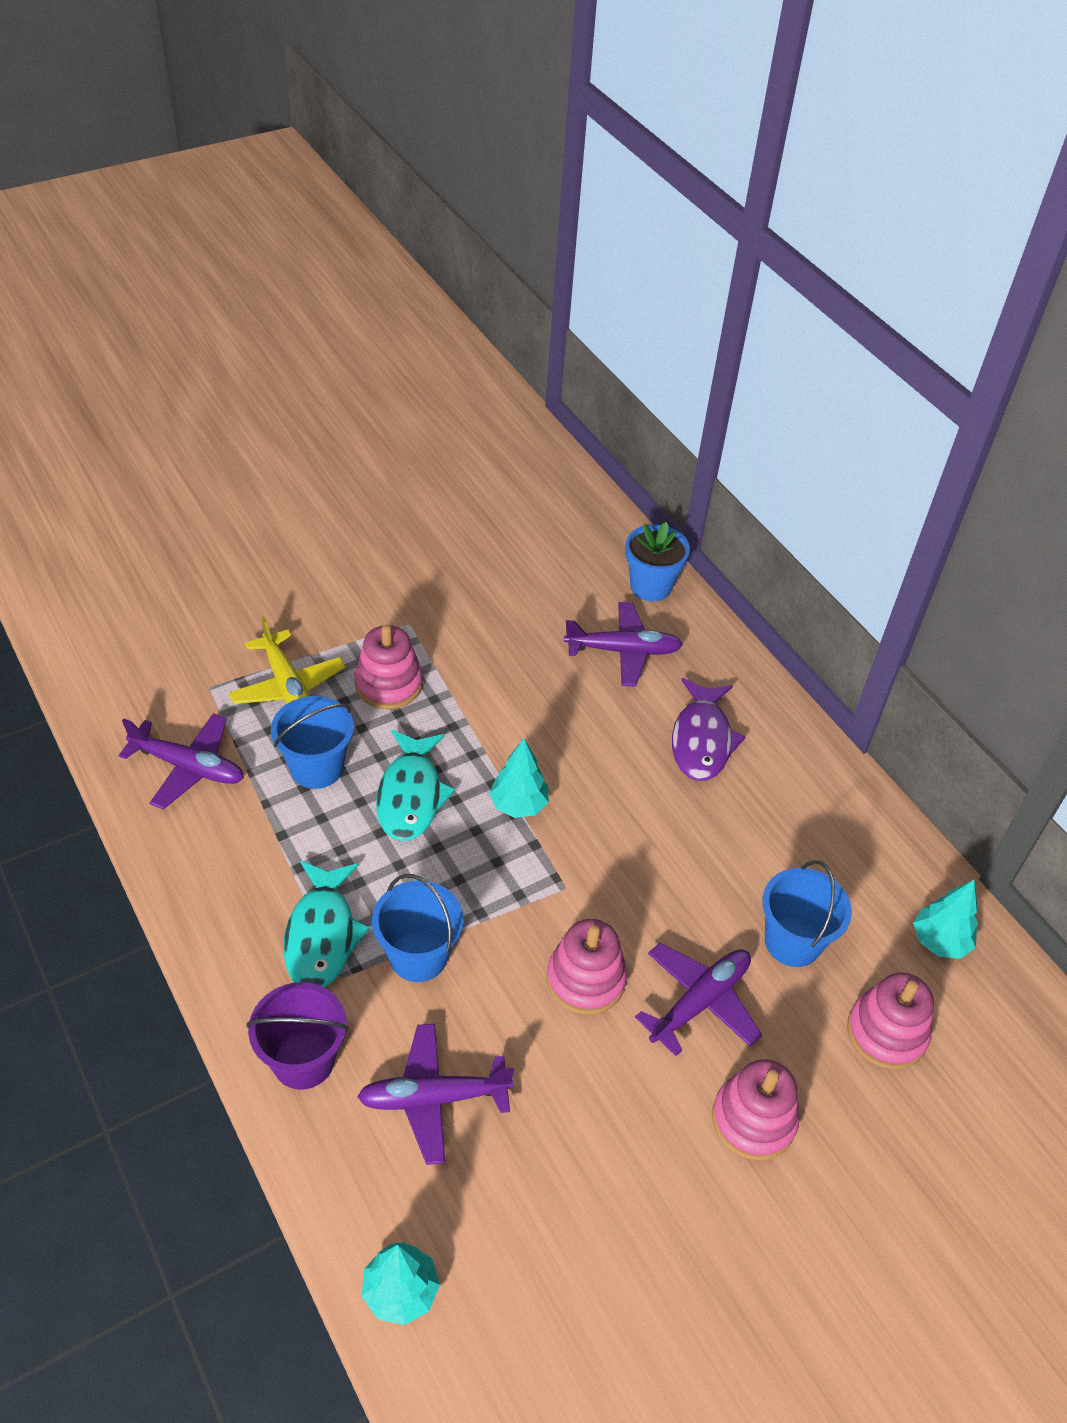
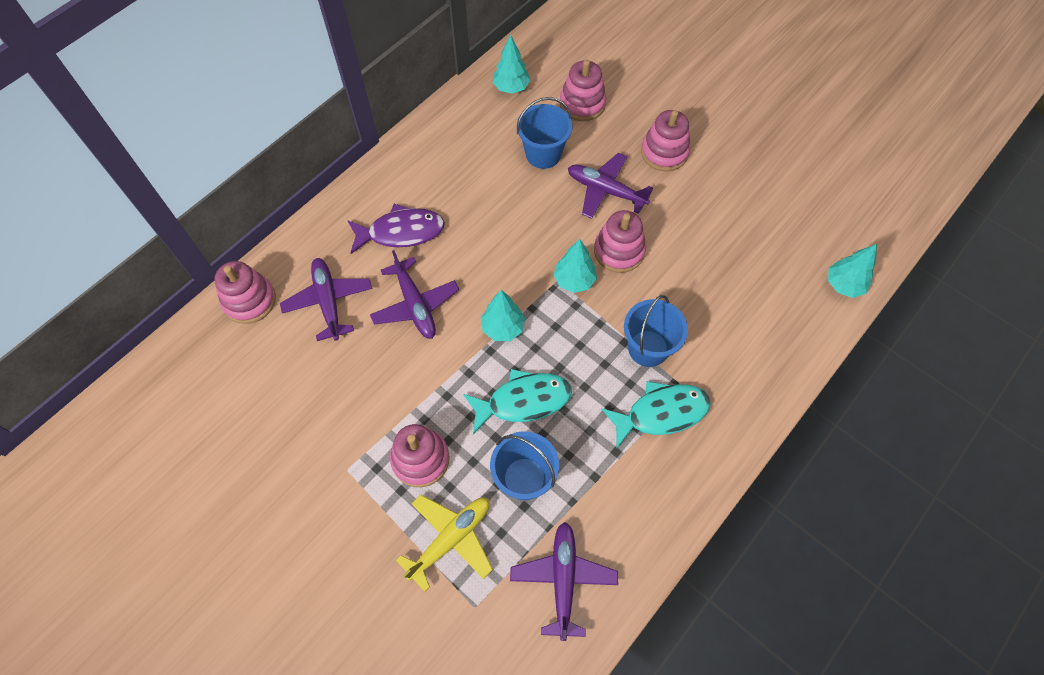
camera: 105 degrees left, 15 degrees up
(303, 1060) = (750, 387): purple bucket -> none
(433, 1098) = (734, 306): purple plane -> purple plane (415, 305)
(558, 906) = (574, 280): none -> turquoise tree
(651, 586) = (249, 300): blue flower pot -> pink stacking toy

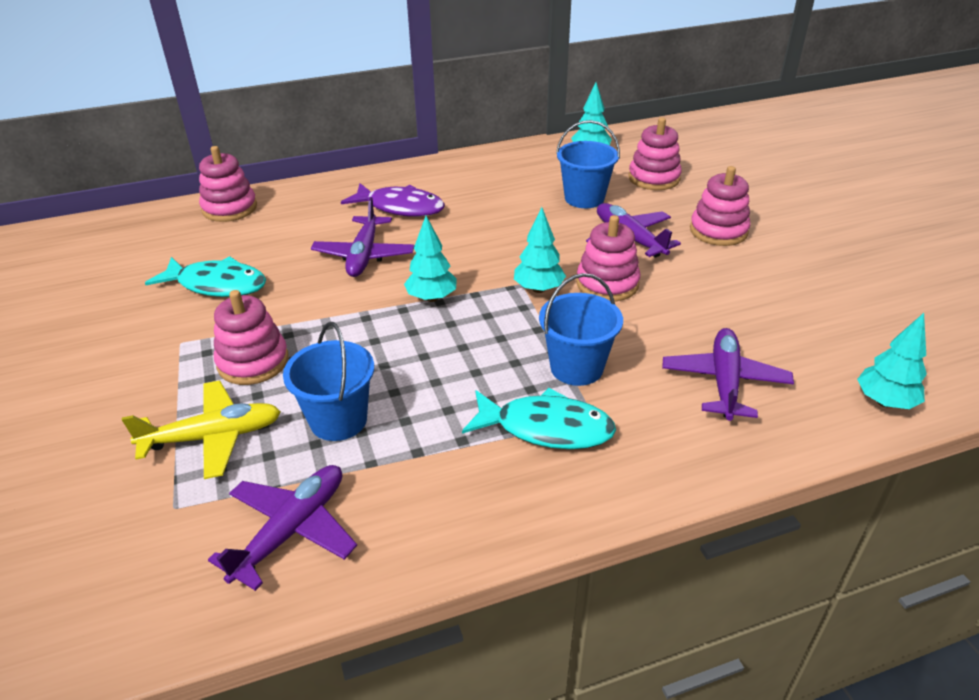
camera: 30 degrees right, 25 degrees down
(328, 301) = (291, 229): purple plane -> purple plane (724, 381)
(523, 401) = (399, 358): turquoise fish -> turquoise fish (217, 285)

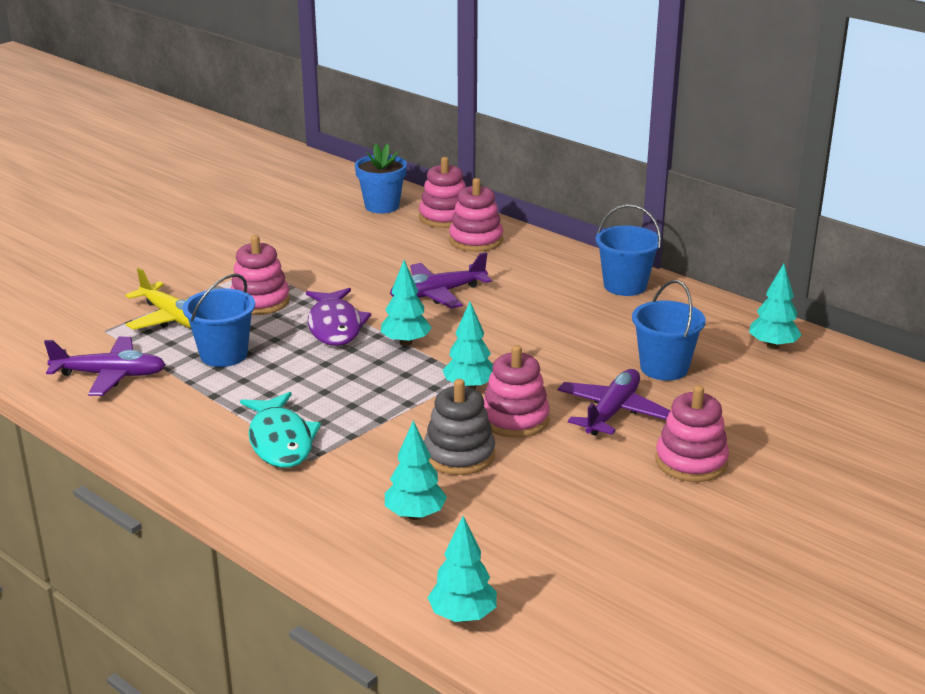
camera: 60 degrees right, 10 degrees down
(158, 232) = (382, 206): none -> blue flower pot
(217, 285) = (337, 254): turquoise fish -> none
(400, 207) = (531, 284): purple fish -> purple fish (335, 326)
(576, 367) = (369, 435): blue bucket -> blue bucket (625, 286)
(643, 328) = (459, 455): none -> grey stacking toy
(654, 178) = (763, 397): pink stacking toy -> pink stacking toy (476, 240)
(724, 381) = (415, 515): purple plane -> turquoise tree

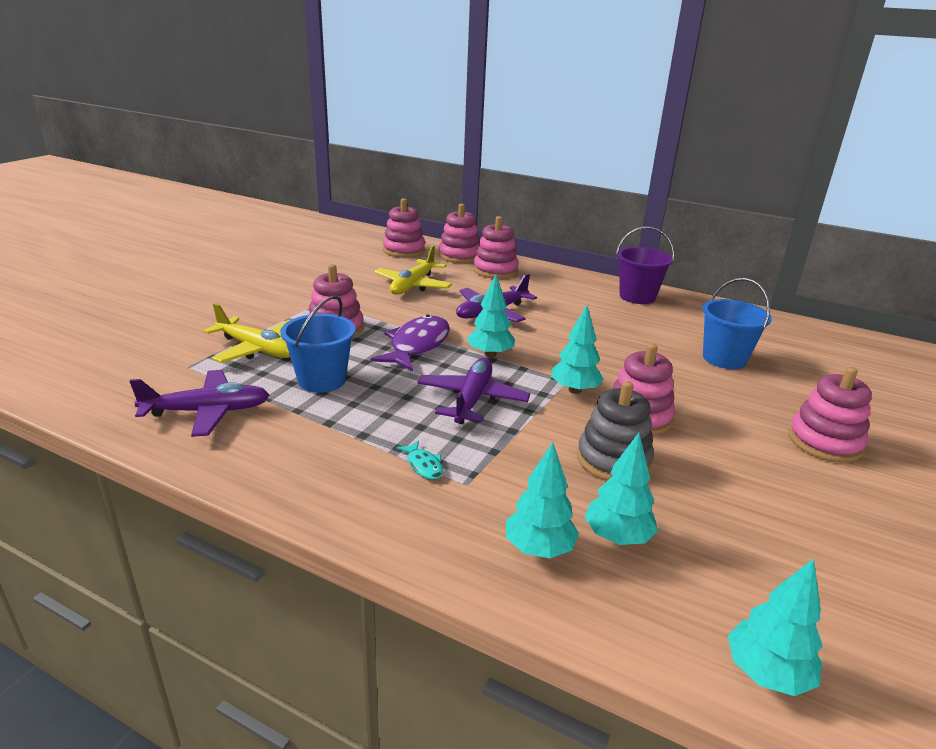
camera: 15 degrees left, 0 degrees up
(280, 441) = (423, 465): turquoise fish -> turquoise fish, size x0.45
(335, 326) = (417, 345): purple fish -> purple fish turned 135 degrees counterclockwise
(368, 254) = (413, 285): none -> yellow plane
(382, 206) = (404, 250): blue flower pot -> pink stacking toy
(612, 412) = (716, 401): purple plane -> purple plane (472, 399)
(625, 286) = (637, 296): blue bucket -> purple bucket
(773, 346) = (789, 334): turquoise tree -> turquoise tree (539, 548)

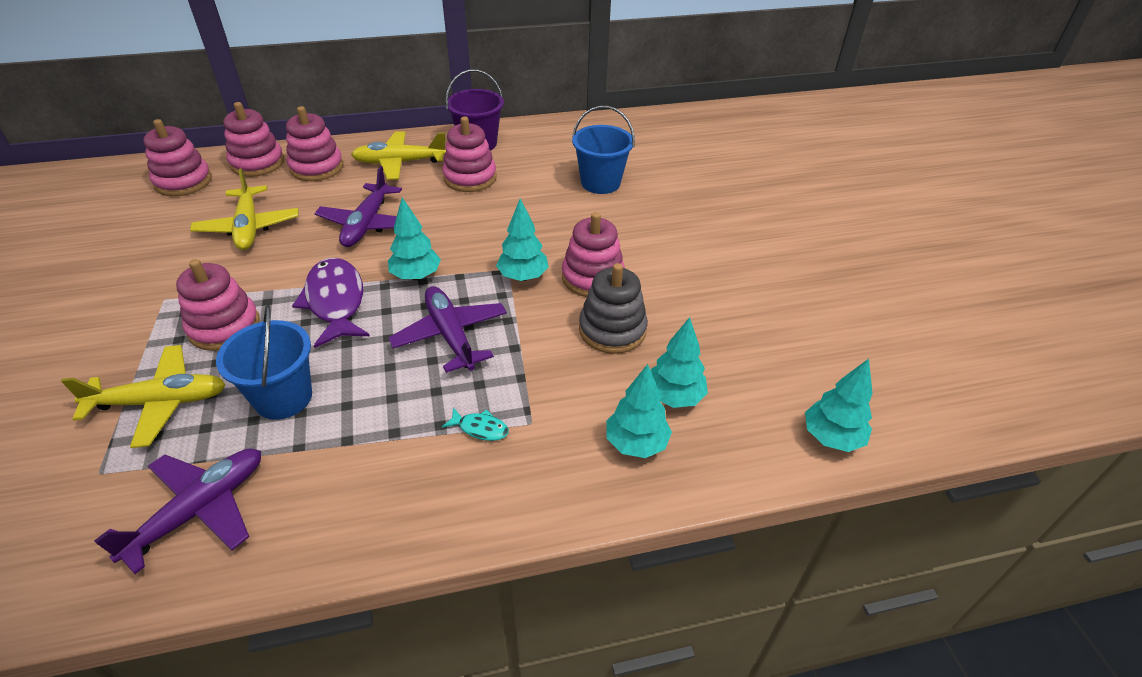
camera: 40 degrees left, 15 degrees up
(558, 287) = (399, 163): none -> yellow plane
(824, 442) = (723, 230): pink stacking toy -> pink stacking toy (470, 178)

